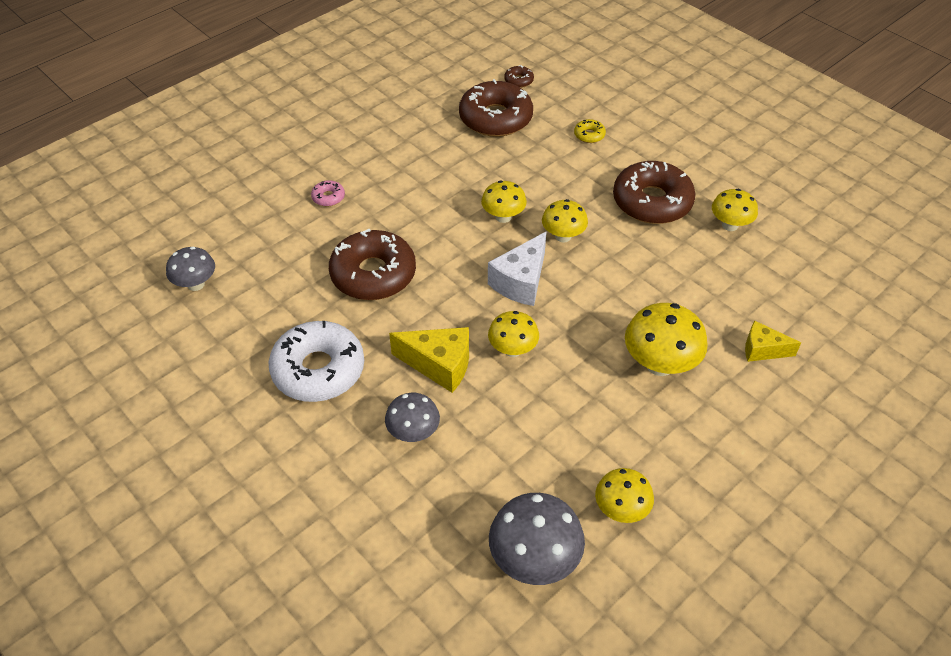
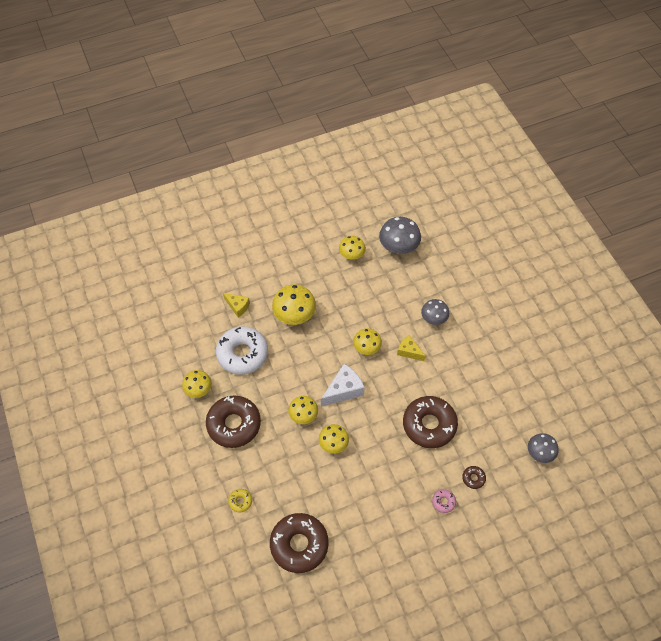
camera: 160 degrees left, 10 degrees up
(318, 370) = (474, 369): white donut -> white donut (242, 354)
(439, 365) = (409, 351): yellow cheese -> yellow cheese, size x0.64
(519, 81) = (262, 585): brown donut -> brown donut (473, 478)

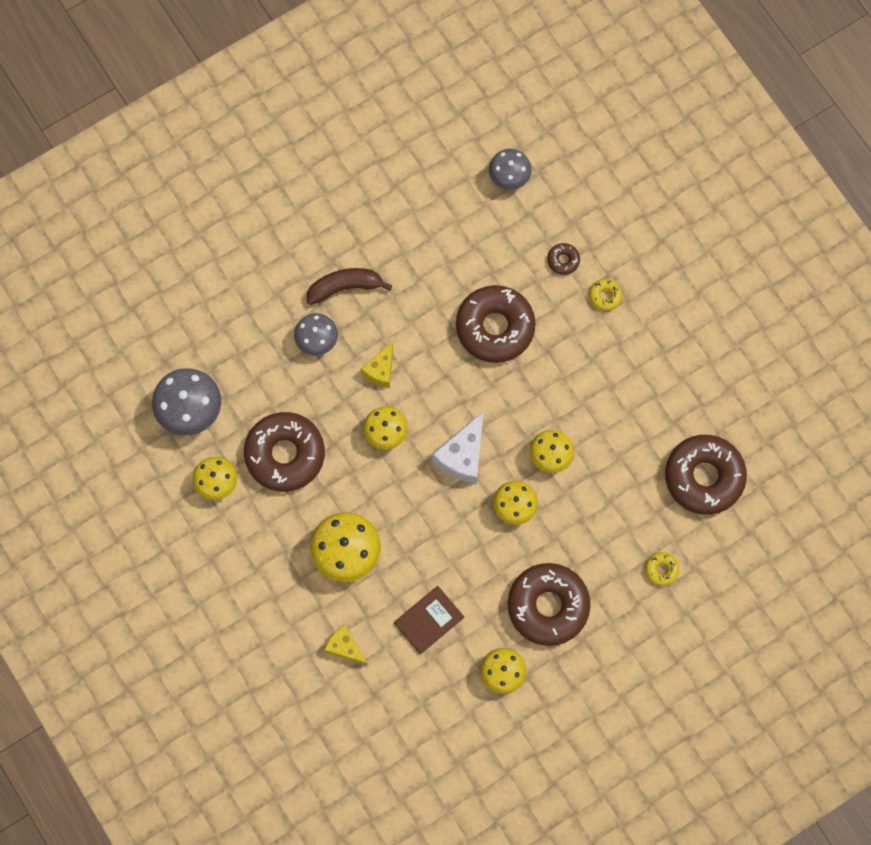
camera: 100 degrees left, 15 degrees up
(238, 306) = (345, 647): yellow cheese -> yellow cheese turned 75 degrees counterclockwise
(242, 354) = (428, 620): white donut -> brown book
(343, 390) = (463, 455): white cheese -> white cheese turned 105 degrees counterclockwise
(362, 292) = (285, 454): none -> brown donut
(443, 502) = (605, 296): pink donut -> yellow donut
(468, 339) = (345, 287): none -> brown banana

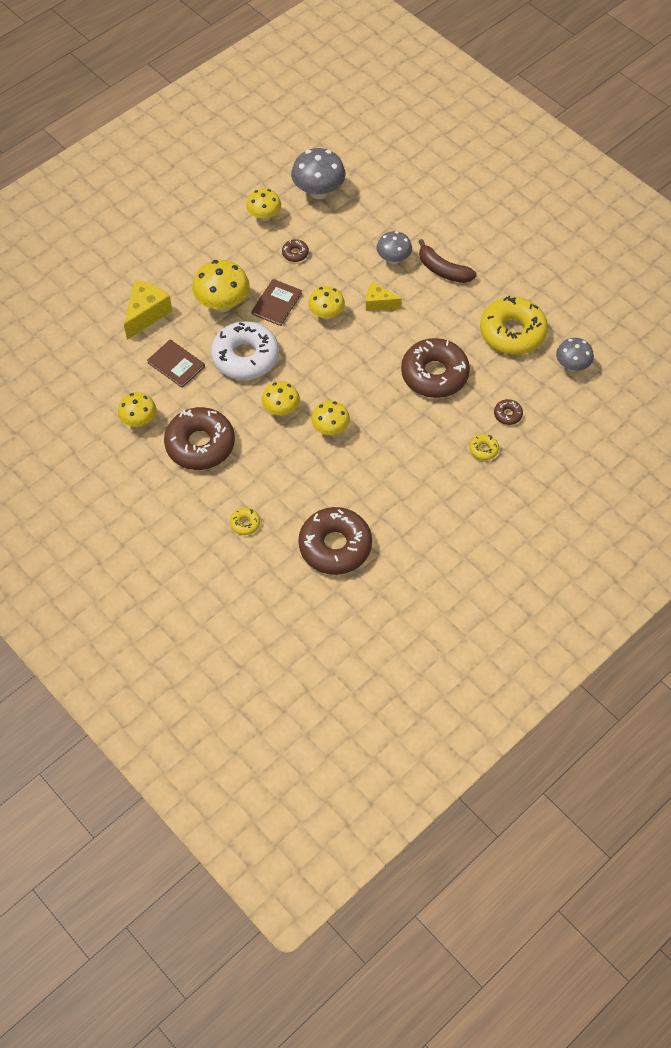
camera: 80 degrees right, 15 degrees down
(285, 454) = (295, 253): brown donut -> brown donut, size x0.42
(345, 287) = (443, 270): brown banana -> brown banana turned 150 degrees clockwise
(345, 647) = (146, 314): yellow cheese -> yellow cheese, size x1.57
(359, 488) = (276, 303): none -> brown book
(432, 537) = (245, 357): none -> white donut
(451, 229) = (512, 332): none -> yellow donut
(463, 455) = (318, 368): white cheese -> none

